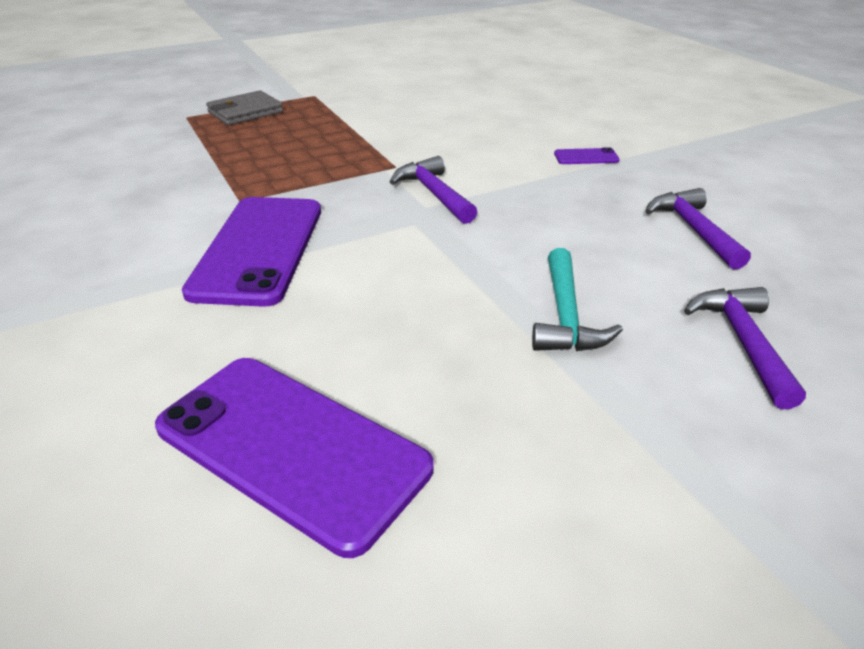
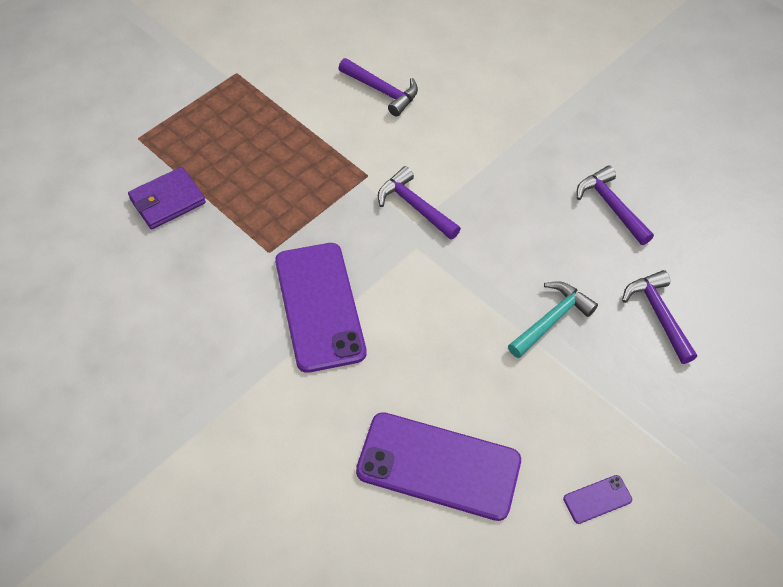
camera: 20 degrees left, 20 degrees up
(172, 153) = (167, 200): none -> purple wallet
(245, 112) = (189, 118): grey wallet -> none
(450, 120) = (382, 91): none -> purple hammer
(566, 316) = (551, 319): turquoise hammer -> turquoise hammer turned 120 degrees counterclockwise
(586, 157) = (513, 126): purple phone -> purple phone (597, 499)

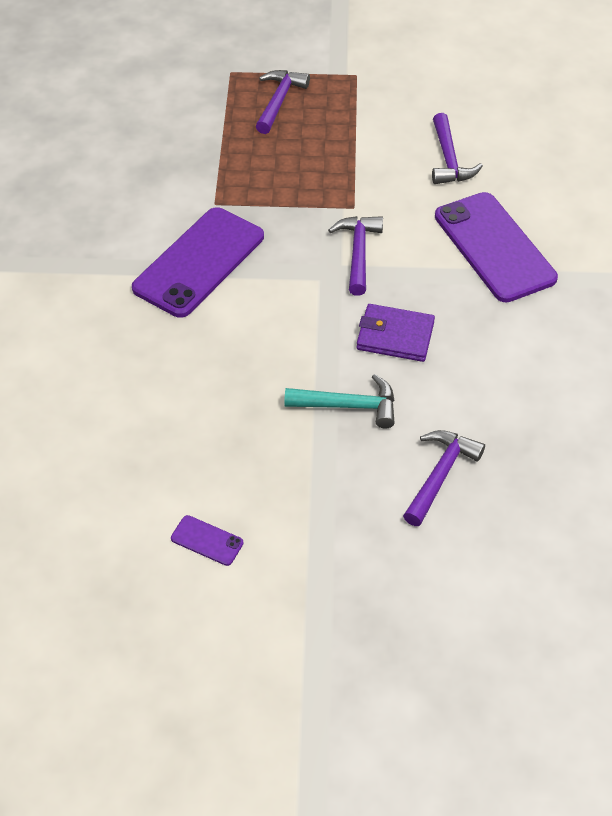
camera: 50 degrees right, 5 degrees down
(167, 200) = (195, 124): purple wallet -> purple wallet (395, 336)
(438, 466) = (134, 421): purple phone -> purple phone (494, 247)
(611, 206) = (519, 373): purple hammer -> purple hammer (279, 101)

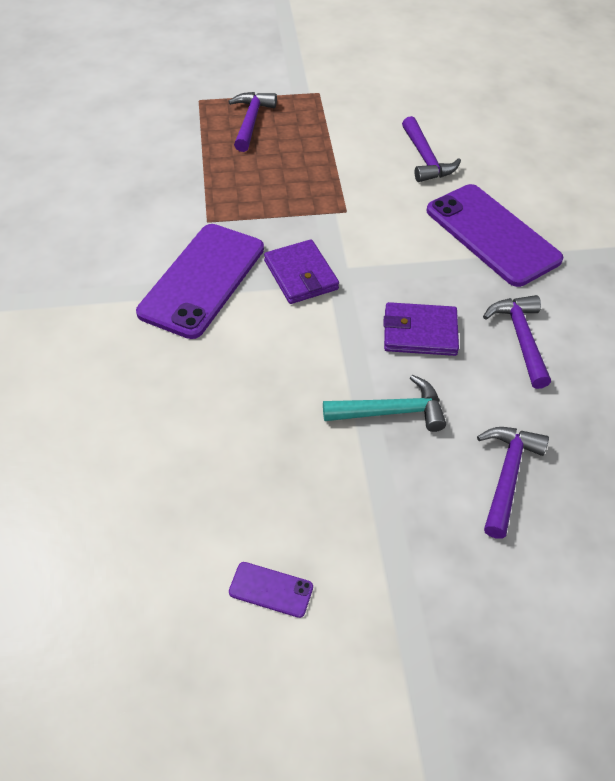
camera: 10 degrees left, 0 degrees up
(294, 267) = (301, 275): none -> purple wallet
(358, 252) = (361, 254): purple hammer -> purple hammer (520, 338)

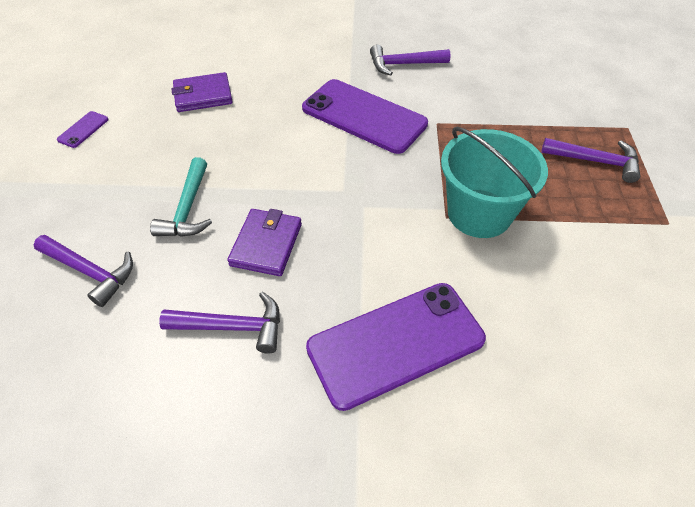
camera: 100 degrees right, 0 degrees up
(301, 275) = (358, 173): purple wallet -> purple wallet (203, 95)
(335, 191) = (479, 213): none -> turquoise bucket
(425, 159) = (543, 306): purple hammer -> purple hammer (403, 64)

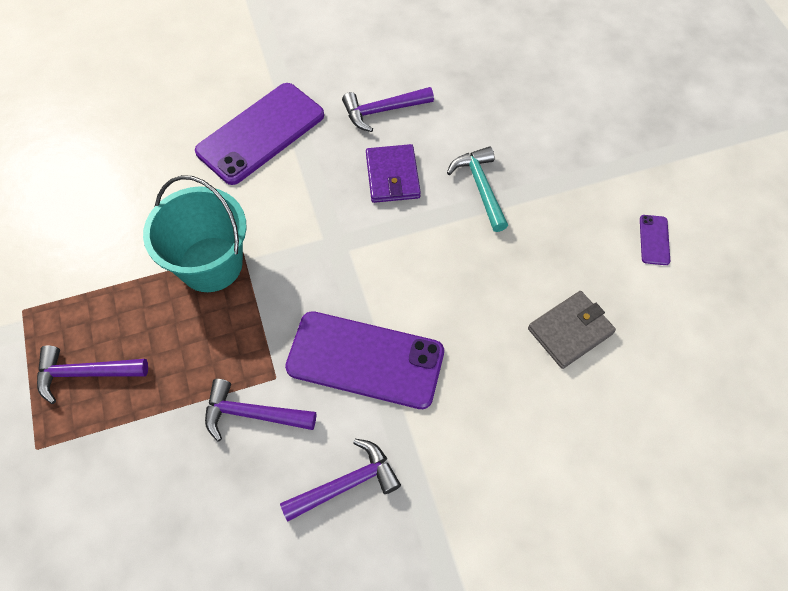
camera: 160 degrees right, 10 degrees up
(90, 272) = (514, 115): purple hammer -> purple hammer (252, 414)
(203, 95) = (570, 331): purple wallet -> grey wallet

